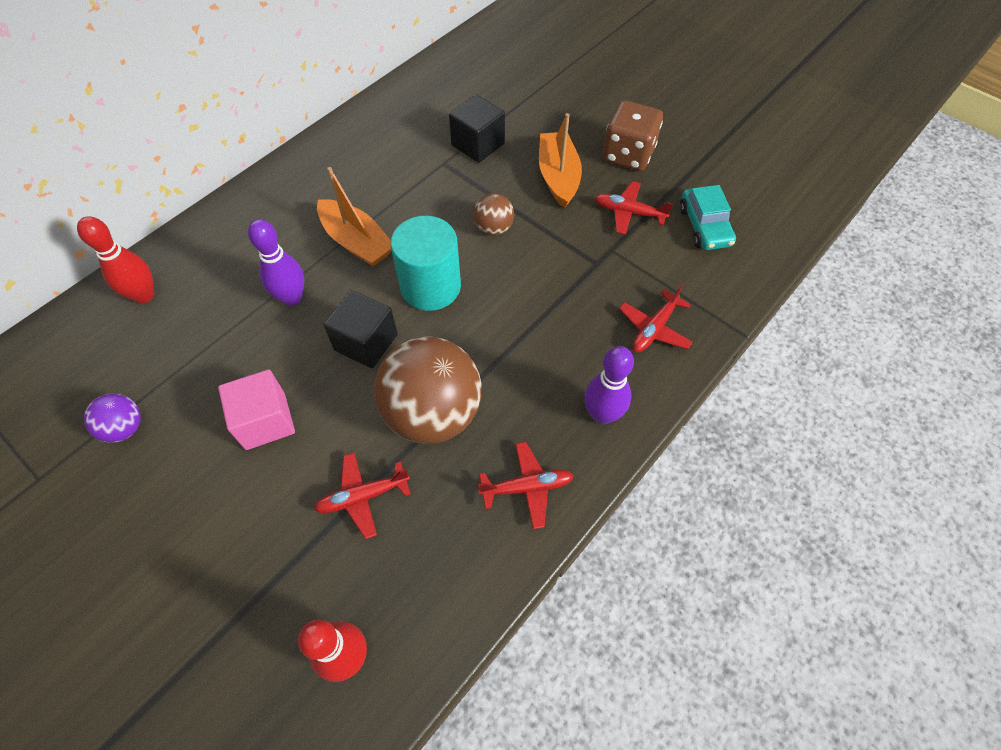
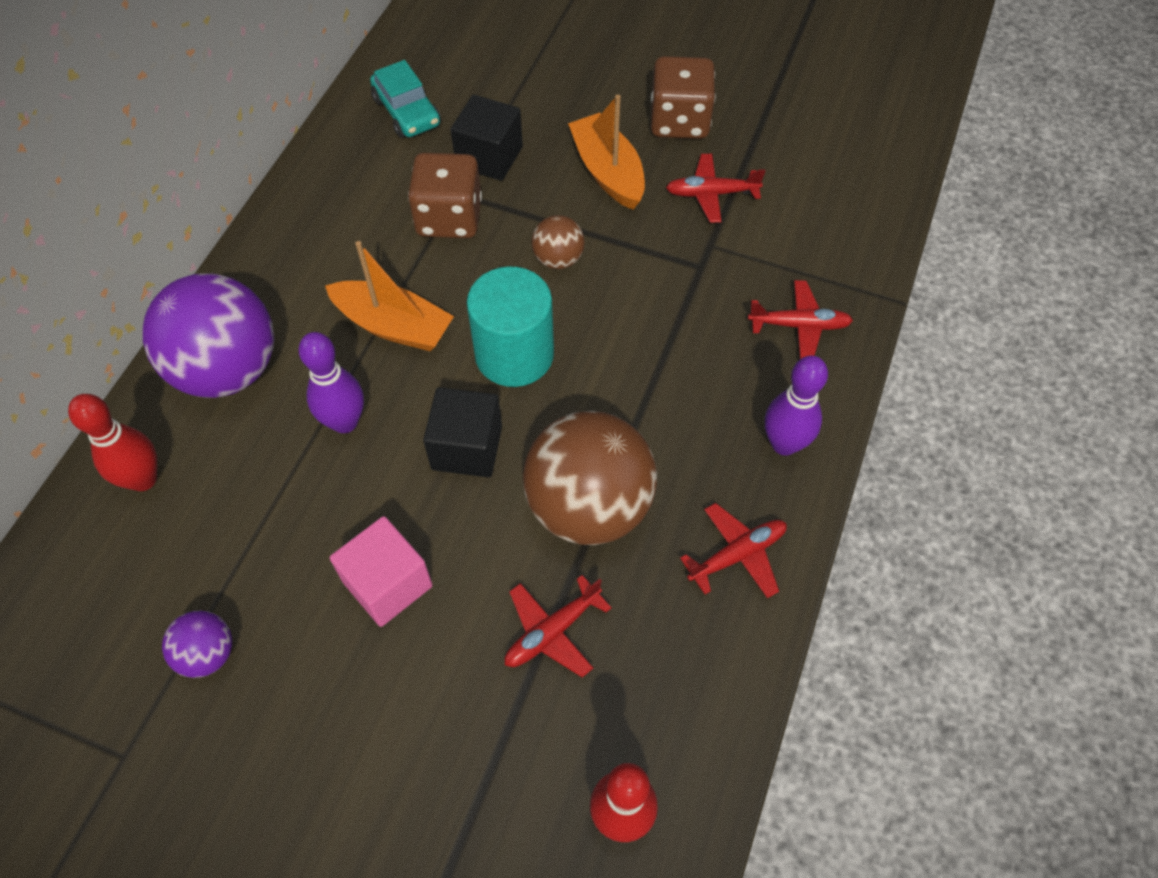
camera: 20 degrees left, 0 degrees up
(233, 239) = (228, 369): none -> purple ball
(430, 179) = (449, 218): none -> brown dice
(654, 329) = (799, 325): red plane -> red plane turned 105 degrees counterclockwise
(704, 226) = (805, 186): turquoise car -> turquoise car (407, 112)

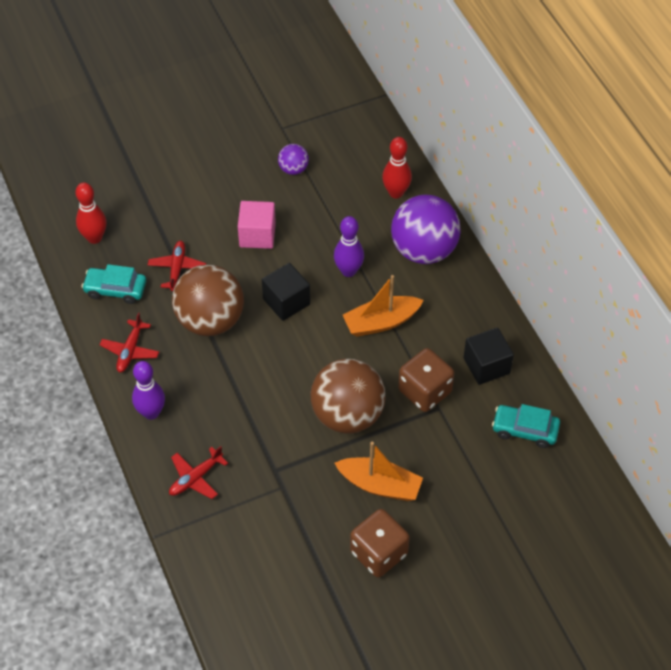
camera: 135 degrees right, 5 degrees down
(489, 157) = (449, 441): black cube -> black cube (486, 366)
(514, 355) = (313, 354): turquoise cylinder -> none
(558, 259) = (347, 415): brown ball -> brown ball, size x2.13
(673, 677) = (115, 289): none -> turquoise car
(711, 194) = (312, 518): red plane -> none

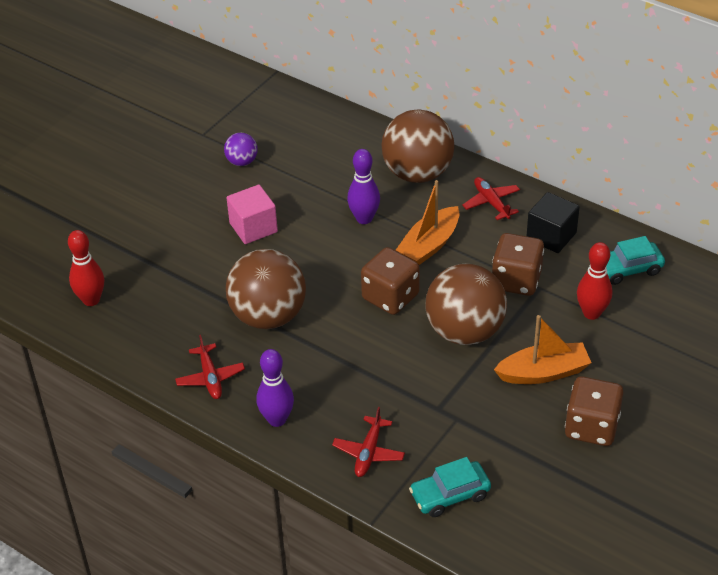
camera: 30 degrees left, 10 degrees down
(115, 289) = (150, 333): turquoise car -> turquoise car (450, 495)
(177, 268) = (198, 288): red plane -> red plane (491, 202)
(286, 302) = (328, 268): black cube -> none
(314, 353) = (390, 297): none -> brown dice
(396, 193) = (353, 140): red bowling pin -> red bowling pin (591, 313)
(424, 250) = (417, 173): purple ball -> brown ball

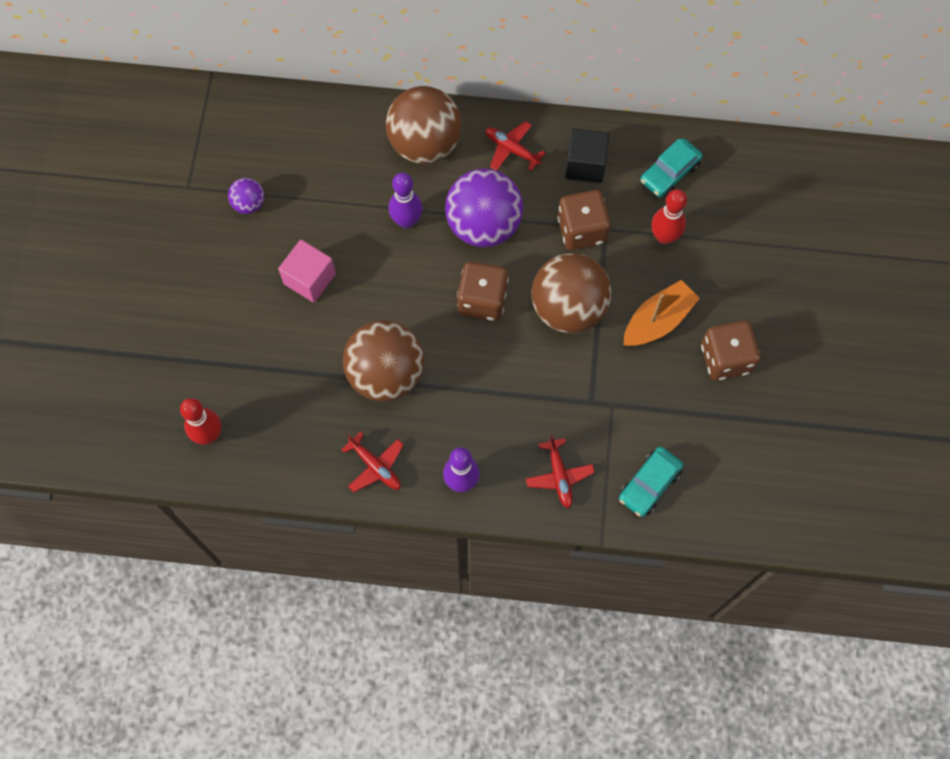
camera: 30 degrees left, 25 degrees up
(429, 245) = (483, 225): orange boat -> purple ball

